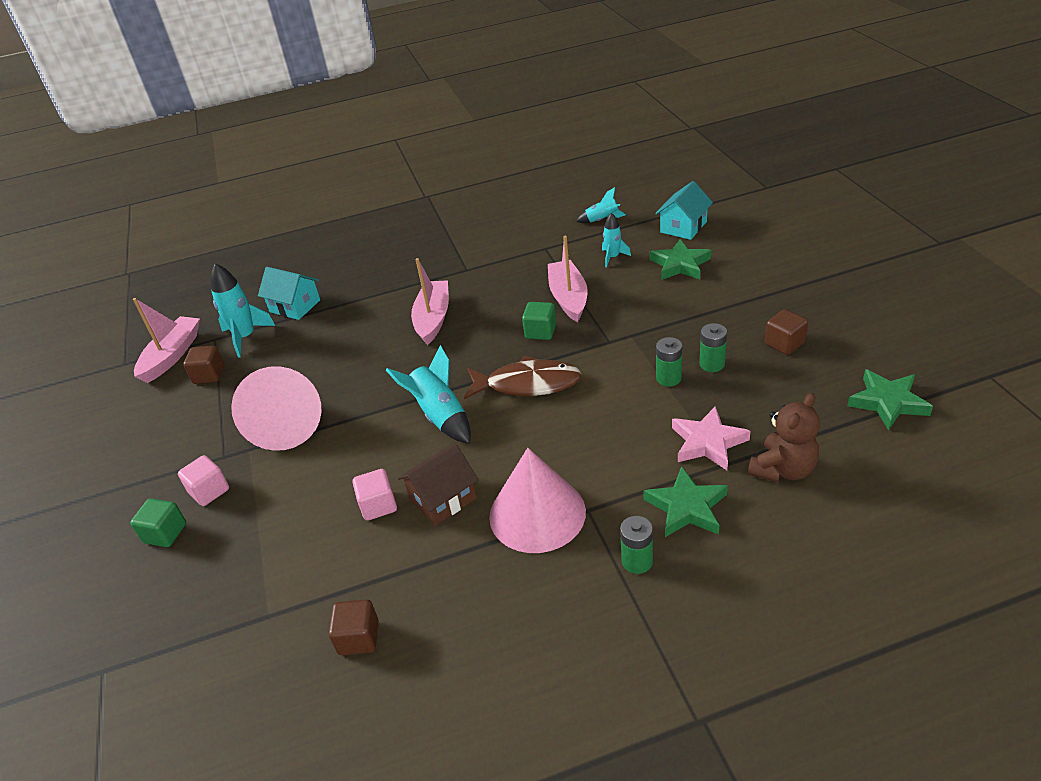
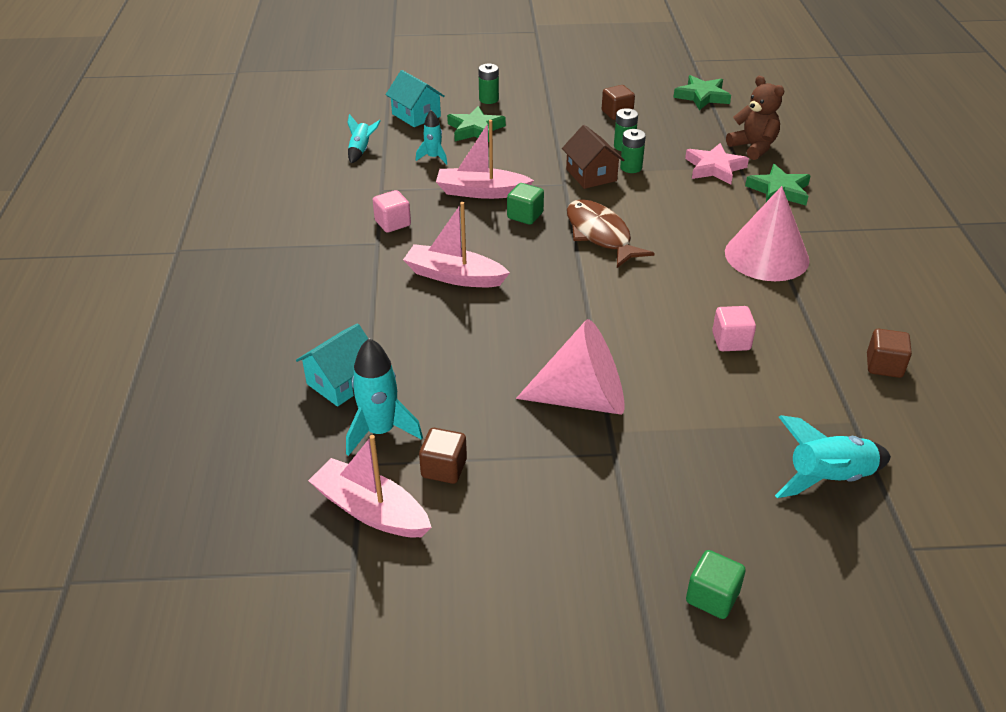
camera: 80 degrees left, 0 degrees up
(165, 533) = (726, 504): green cube -> green cube (712, 597)
(209, 491) = (669, 466): pink cube -> pink cube (393, 223)
(440, 415) = (619, 290): turquoise rocket -> turquoise rocket (828, 478)
(443, 499) = (734, 302): brown house -> brown house (591, 175)
(528, 384) = (600, 235): brown fish -> brown fish turned 45 degrees counterclockwise
(637, 561) = (826, 221): green battery -> green battery (489, 99)

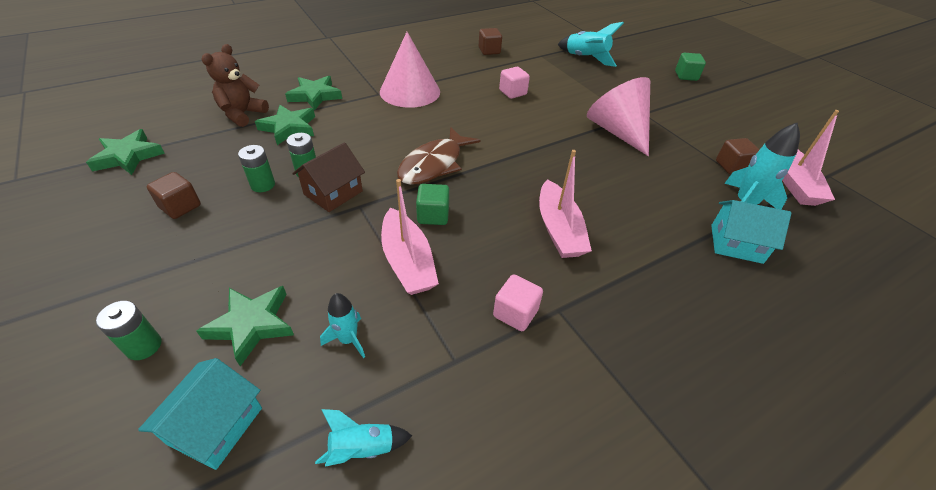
camera: 120 degrees left, 5 degrees up
(714, 168) = (289, 128): pink star -> green star

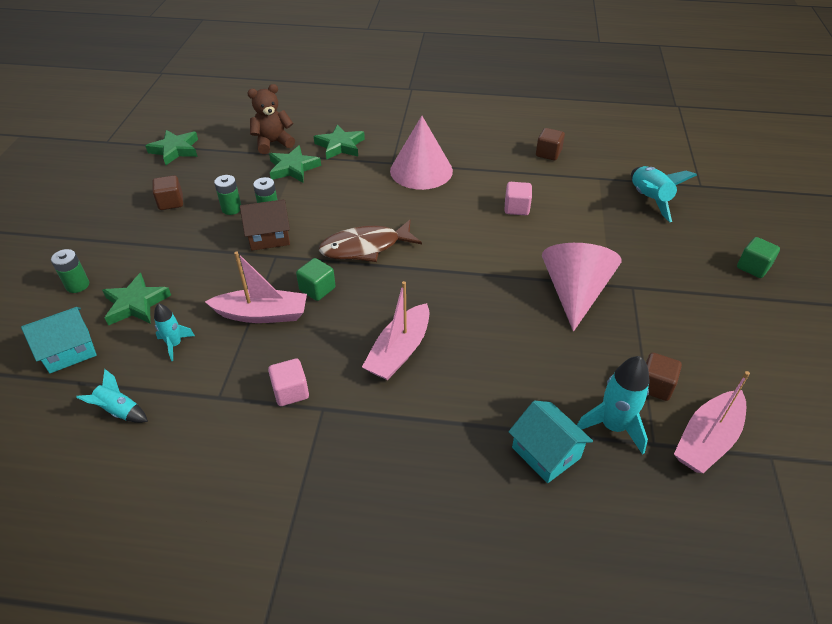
camera: 40 degrees right, 0 degrees up
(408, 262) = (262, 314): pink boat -> pink boat turned 105 degrees counterclockwise

